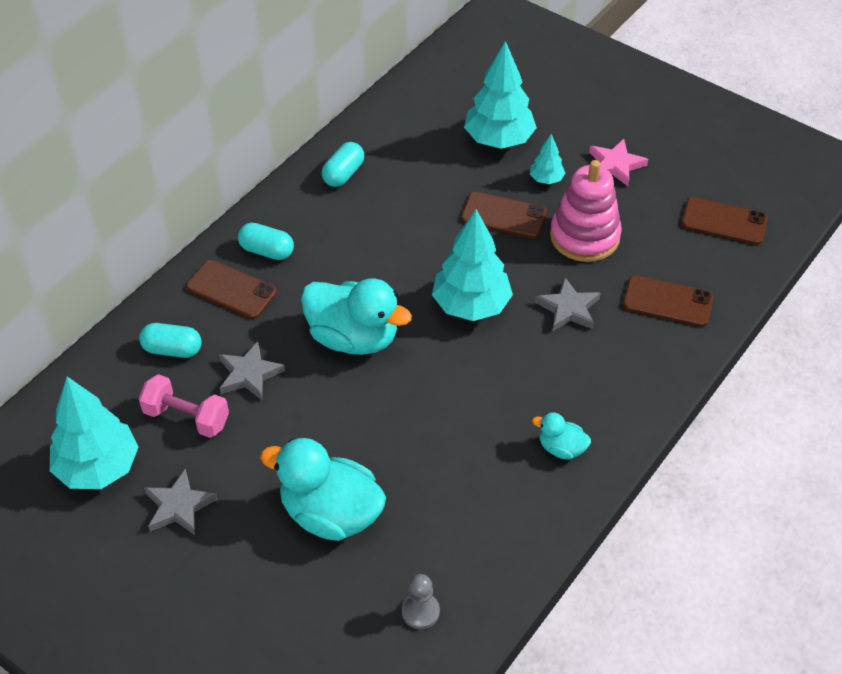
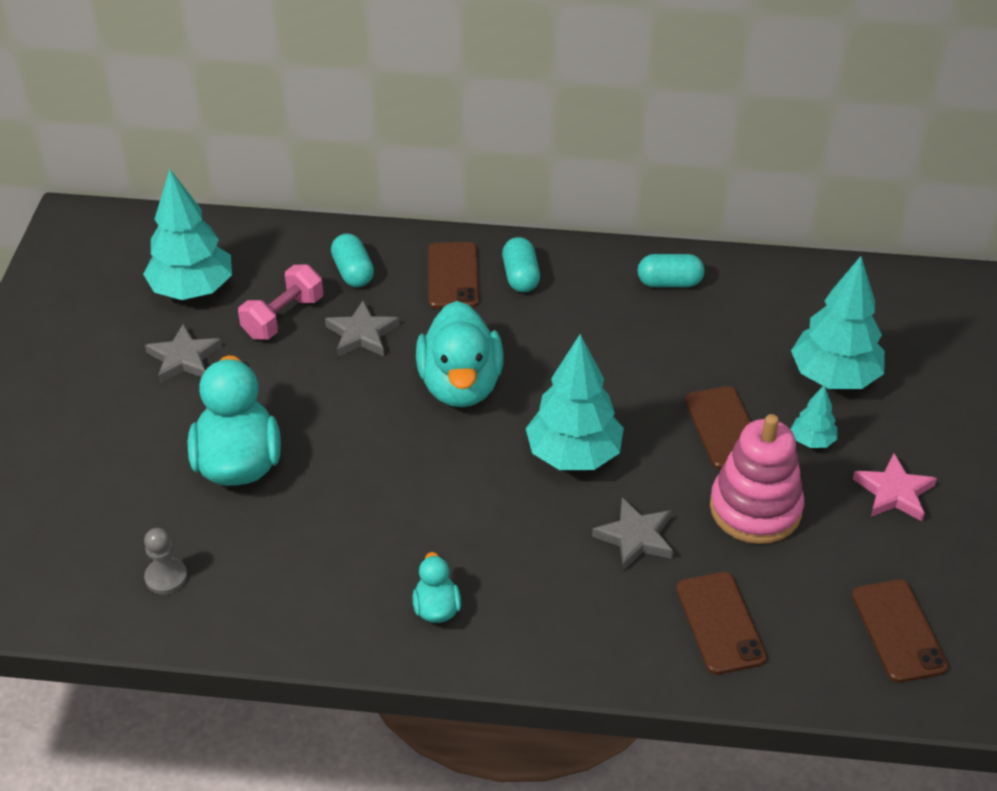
camera: 60 degrees right, 5 degrees down
(186, 417) = (283, 317): pink dumbbell -> pink dumbbell turned 45 degrees clockwise

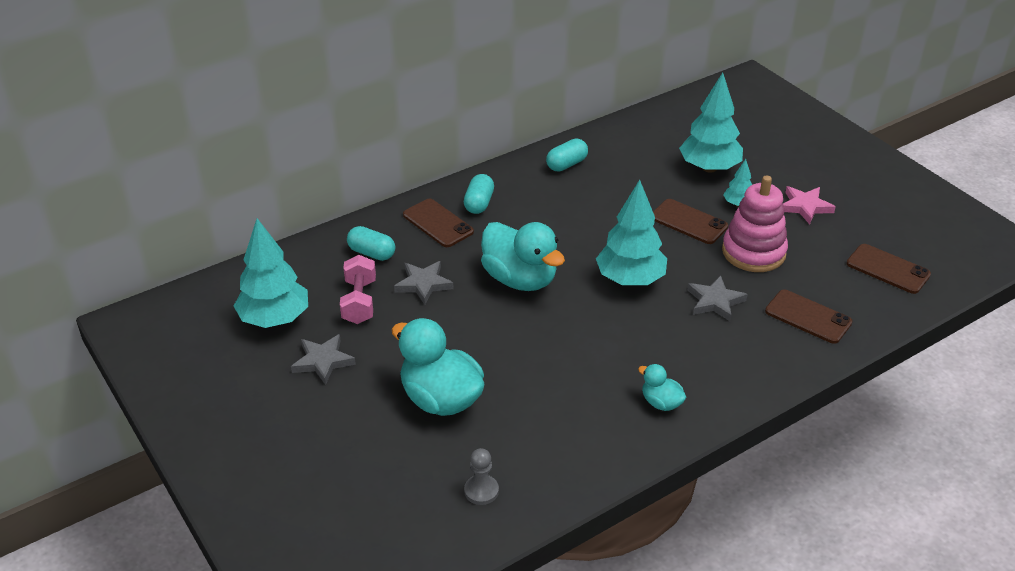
camera: 40 degrees left, 5 degrees down
(520, 276) = (479, 203): turquoise capsule -> turquoise capsule turned 60 degrees clockwise

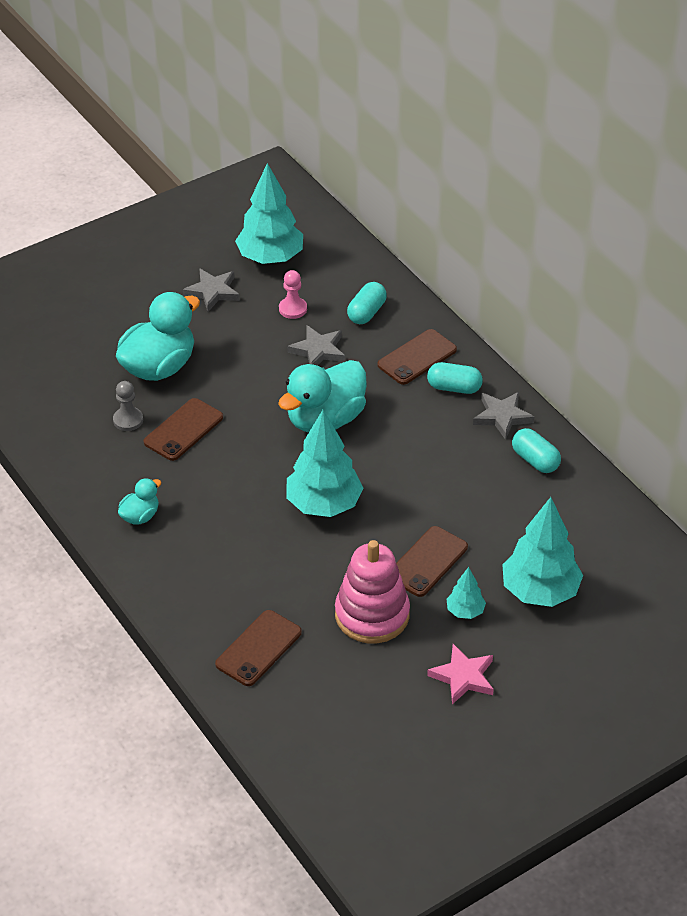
camera: 90 degrees right, 5 degrees up
(359, 302) = (293, 309): pink dumbbell -> pink pawn
(481, 491) = (49, 394): grey pawn -> grey pawn (128, 420)
(715, 301) = (286, 571): grey star -> grey star (502, 416)
(888, 269) = (341, 738): brown phone -> brown phone (183, 430)

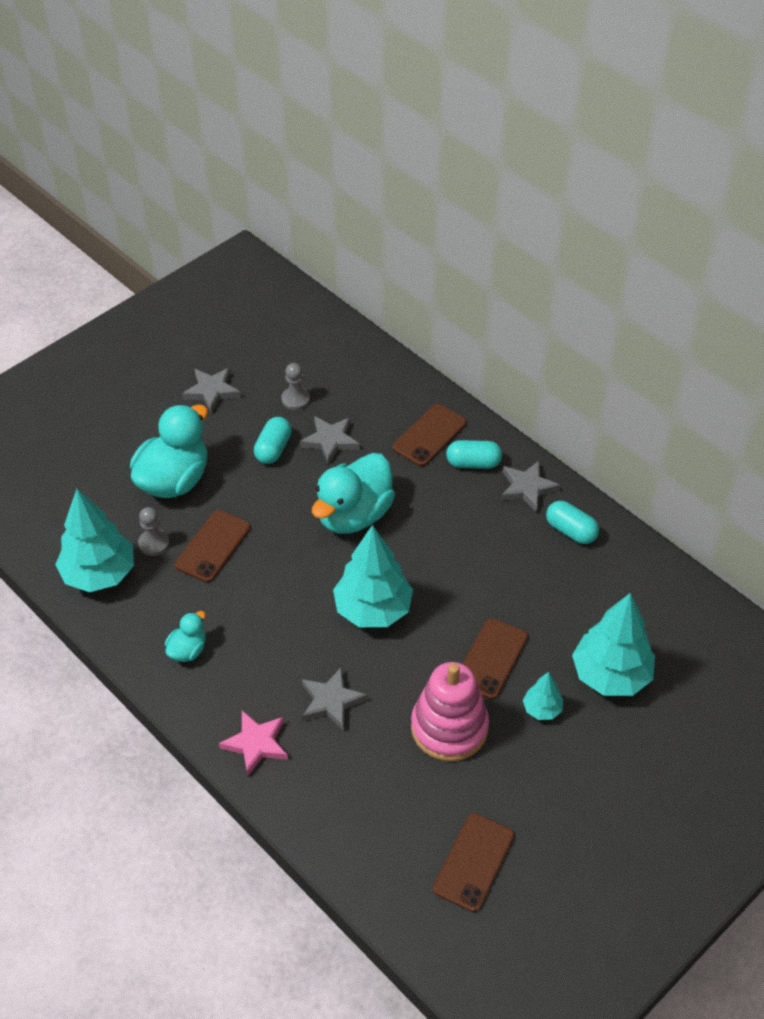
camera: 10 degrees left, 5 degrees up
(258, 648) = (342, 785): brown phone -> brown phone (474, 862)
(265, 577) = (331, 701): none -> grey star
(270, 258) = (261, 347): turquoise tree -> turquoise tree (99, 574)
(293, 309) = (295, 399): pink pawn -> grey pawn
(366, 312) = (369, 394): turquoise capsule -> turquoise capsule (273, 449)
(463, 677) = (558, 785): pink star -> pink star (256, 744)

